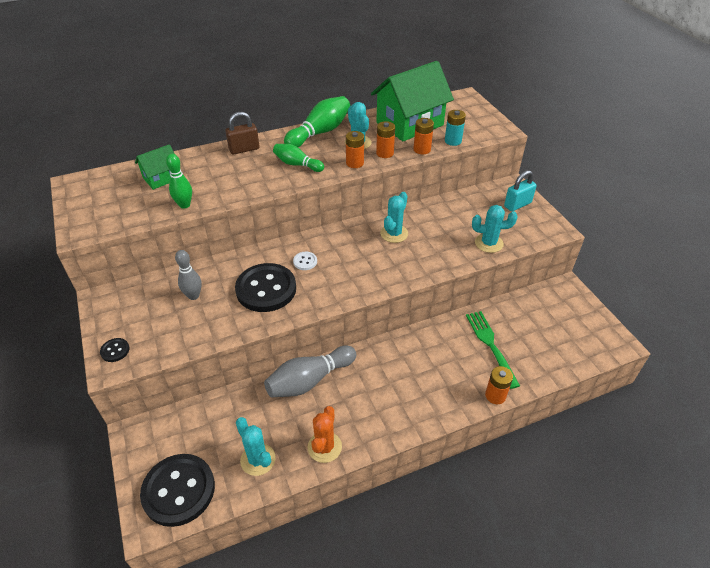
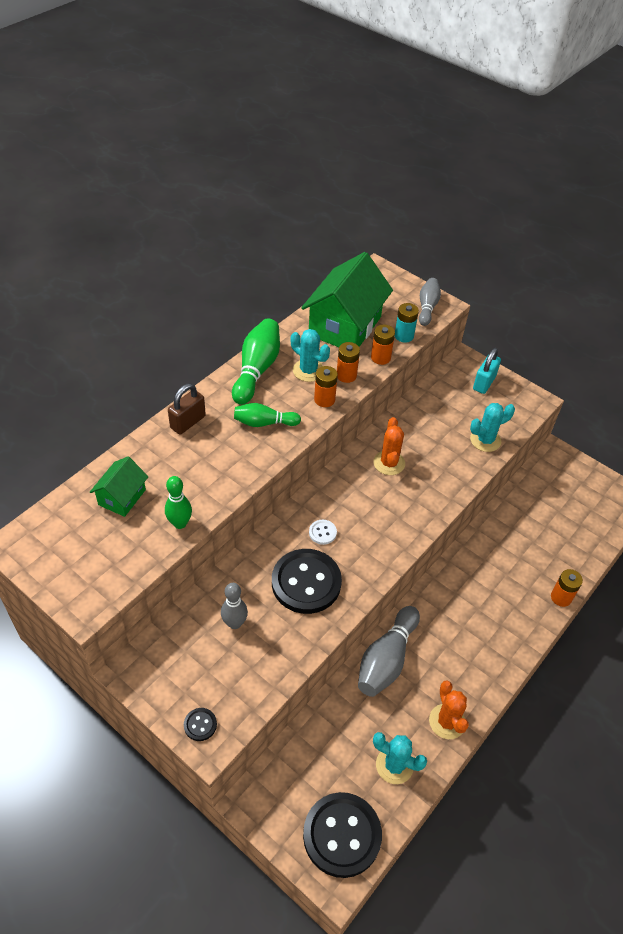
camera: 30 degrees left, 5 degrees up
(394, 233) = (389, 463): turquoise cactus -> orange cactus
(488, 128) = (427, 307): none -> grey bowling pin
(491, 346) = (528, 546): green fork -> none

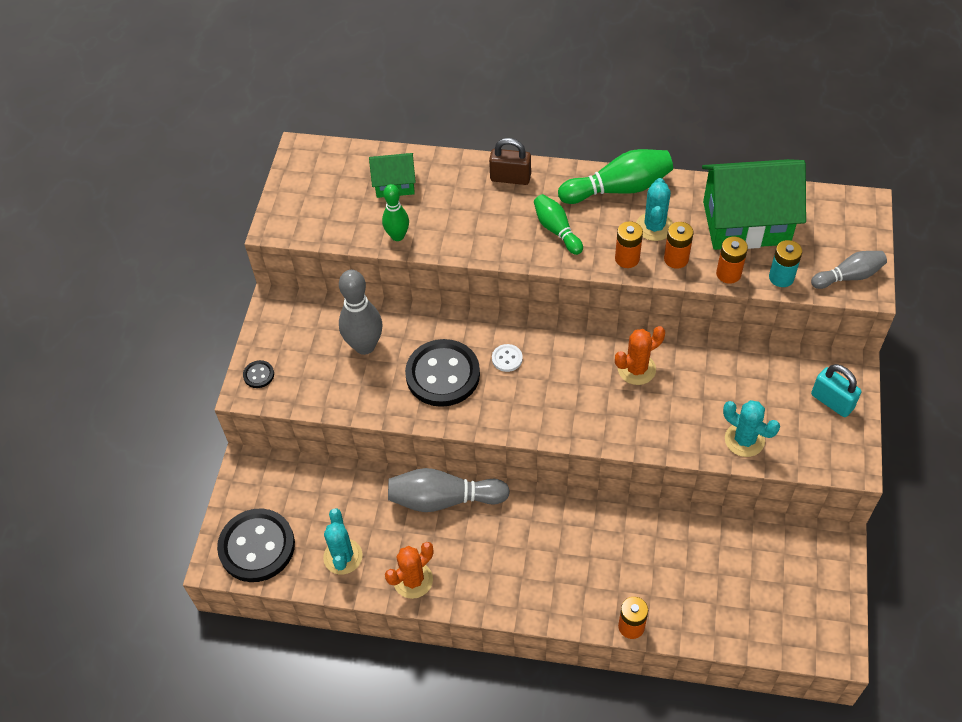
camera: 65 degrees right, 5 degrees up
(234, 623) = (365, 346): grey bowling pin -> grey bowling pin, size x1.60
(484, 383) = (832, 401): turquoise padlock -> turquoise padlock turned 45 degrees clockwise

